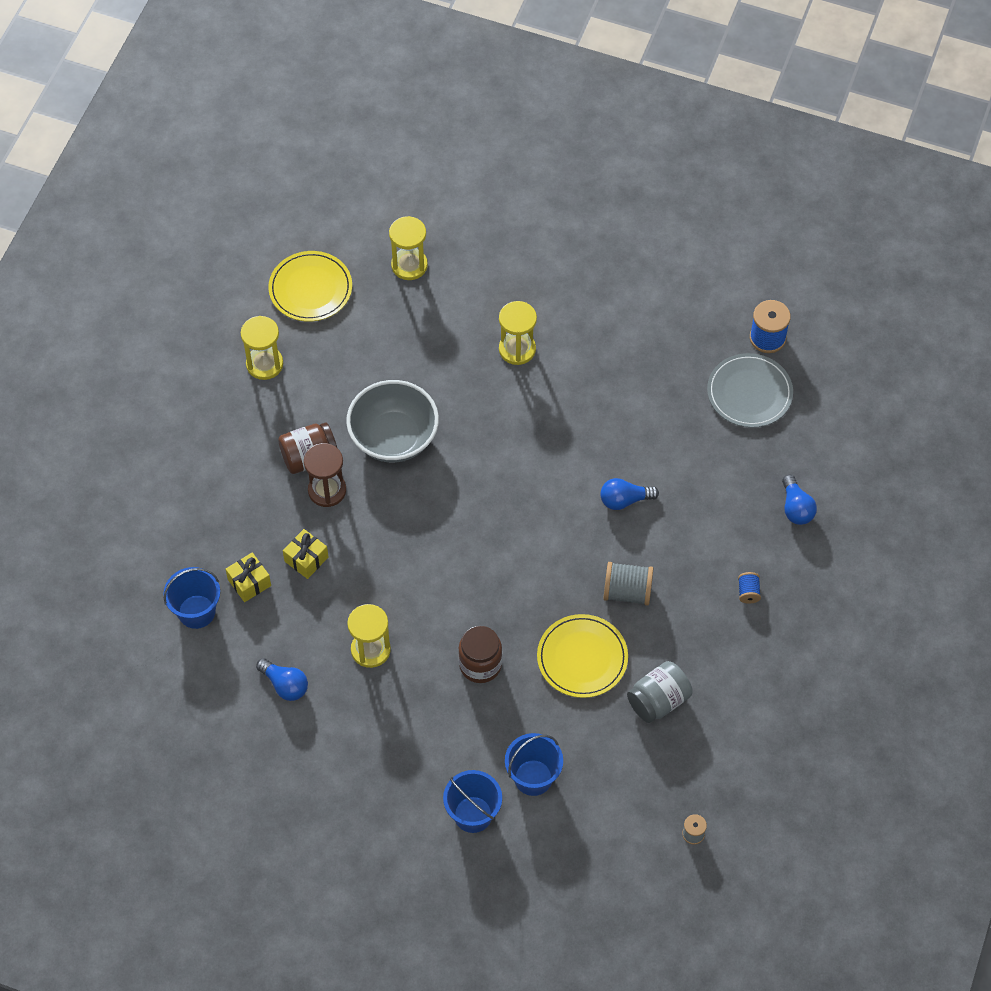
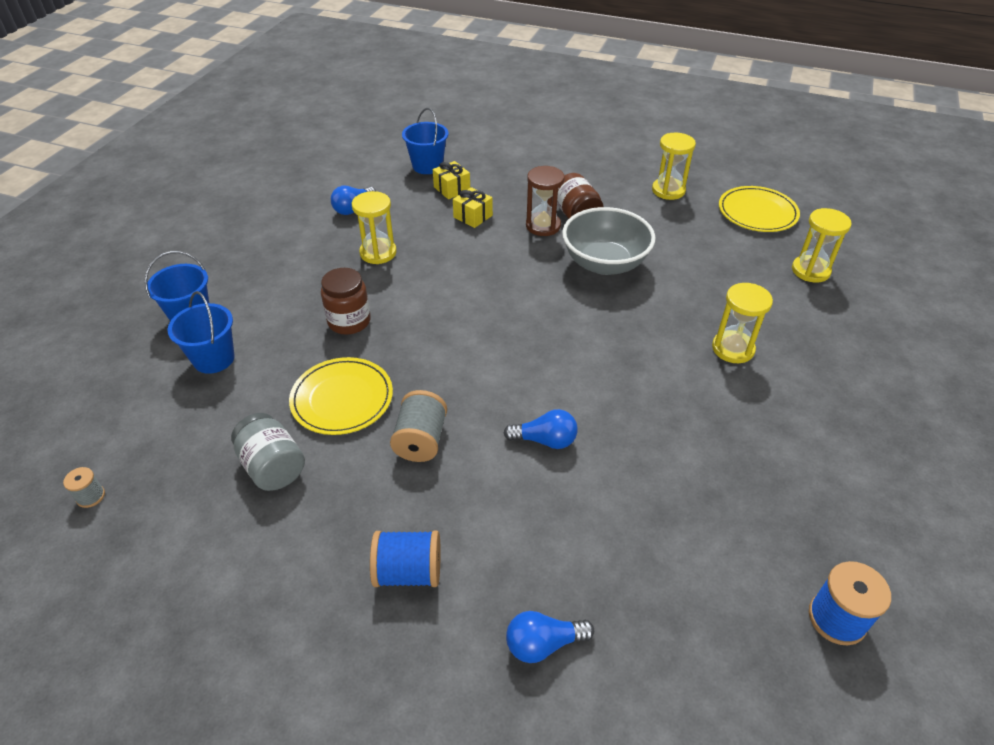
camera: 90 degrees right, 15 degrees down
(624, 500) = (545, 440): blue light bulb -> blue light bulb turned 105 degrees clockwise
(748, 592) = (408, 572): blue spool -> blue spool, size x1.82
(749, 393) = (732, 588): grey plate -> none

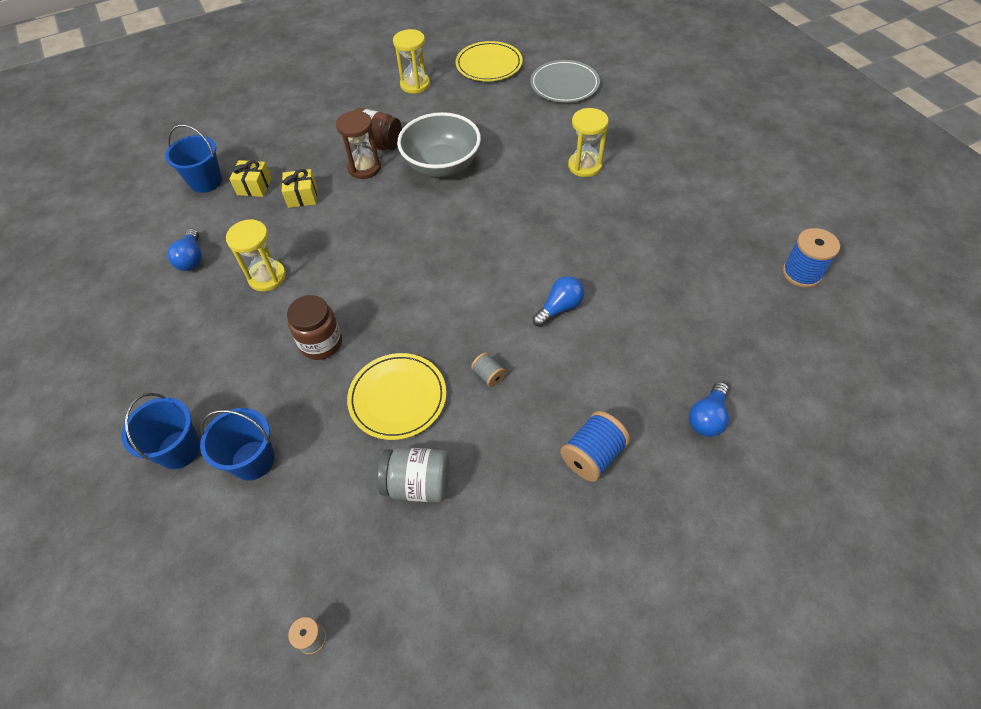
camera: 45 degrees left, 10 degrees up
(421, 440) = (488, 375): grey spool -> grey spool, size x0.55
(810, 271) = (564, 84): yellow hourglass -> grey plate

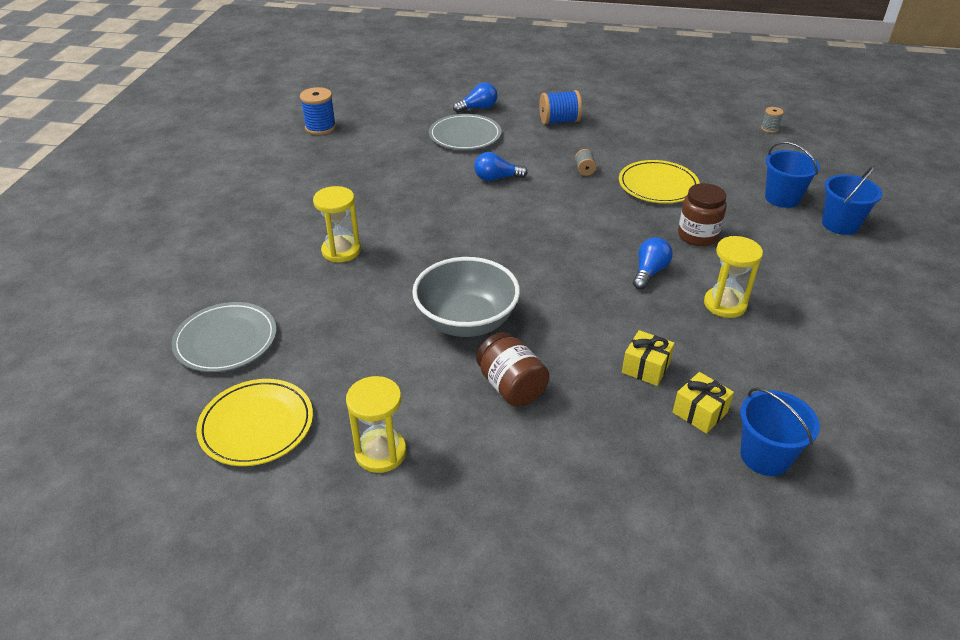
camera: 145 degrees left, 15 degrees down
(192, 259) = (805, 361): blue light bulb -> blue light bulb (649, 272)
(364, 168) = (550, 364): brown hourglass -> none
(418, 484) = (673, 149): grey jar -> none
(660, 354) = (465, 135): none -> grey plate

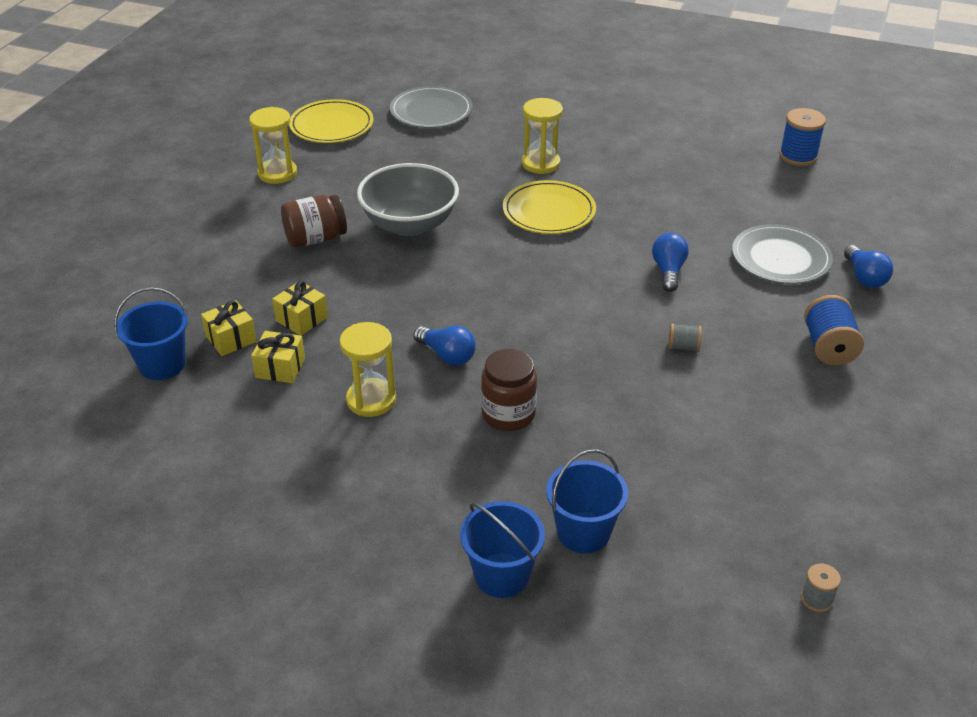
camera: 100 degrees right, 0 degrees up
(658, 185) = (636, 407): yellow plate -> yellow plate (549, 211)
(719, 367) = (280, 368): none -> yellow gift

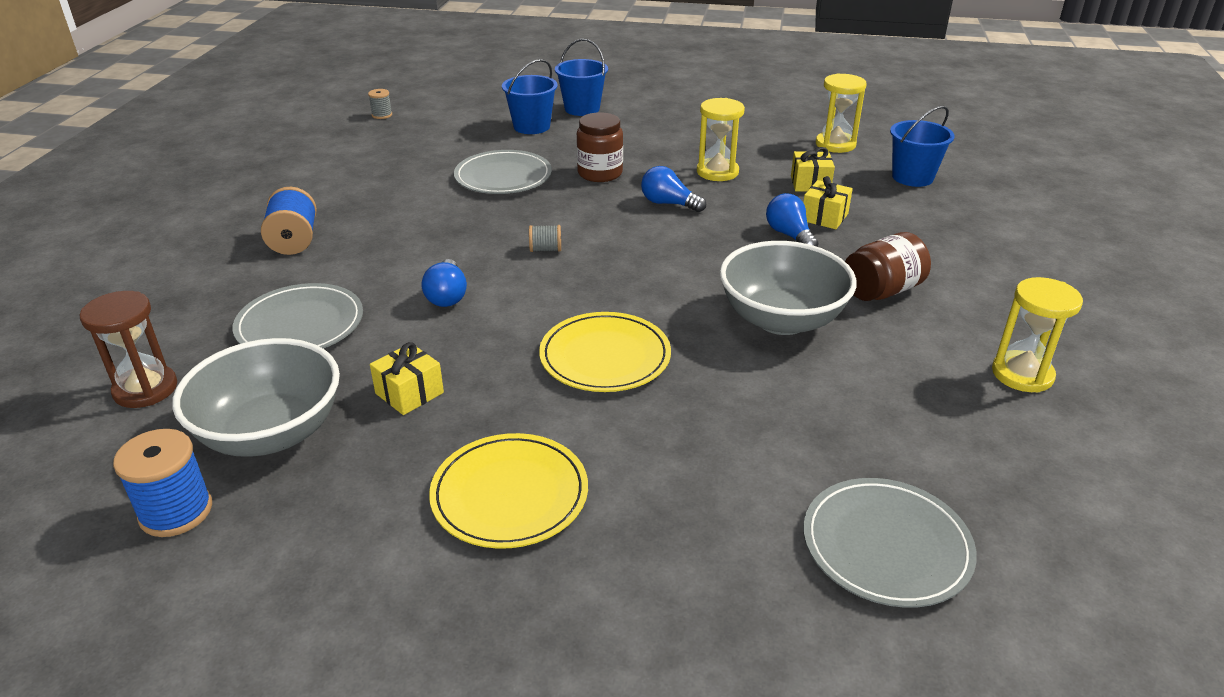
camera: 170 degrees right, 5 degrees down
(231, 339) = (874, 198): yellow gift -> yellow gift (409, 393)
(331, 125) = (1036, 482): yellow plate -> yellow plate (509, 494)
(540, 163) = (636, 439): yellow hourglass -> yellow hourglass (835, 144)
(623, 422) = (503, 177): none -> grey plate
(683, 347) = (443, 228): grey spool -> grey spool (545, 249)
(765, 188) = (271, 433): none -> grey bowl
(864, 277) = (206, 312): blue light bulb -> blue light bulb (789, 235)
(866, 222) = (145, 389): none -> brown hourglass

